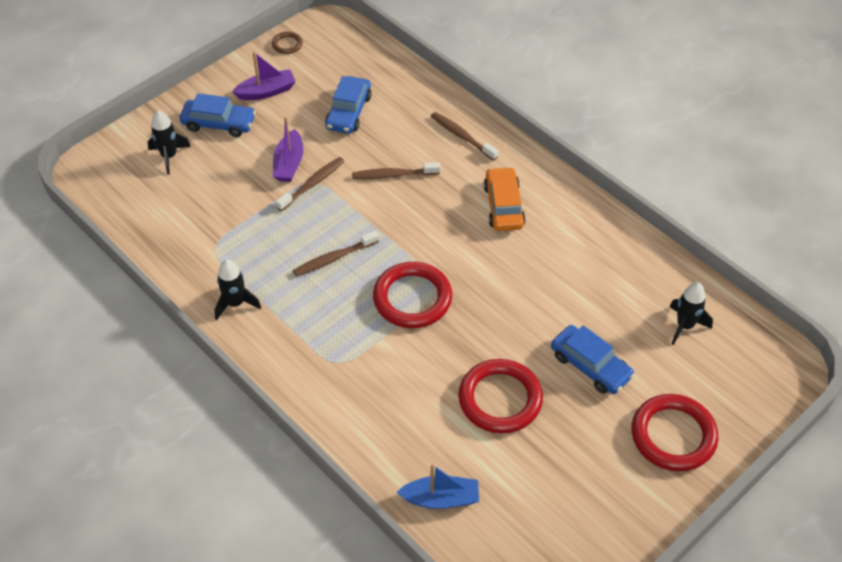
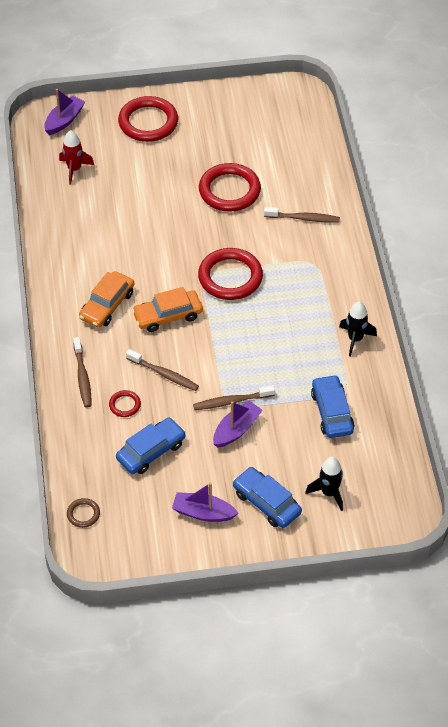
camera: 145 degrees left, 0 degrees up
(287, 44) = (146, 556): brown ring -> brown ring (83, 514)
(334, 258) = (261, 334): brown toothbrush -> brown toothbrush (303, 218)
(404, 134) = (125, 405): none -> red ring
(438, 227) = (167, 316): none -> orange car
(441, 498) = (311, 161): blue boat -> none
(590, 366) = (156, 179): blue car -> blue car (332, 412)
(684, 326) = (74, 169): black rocket -> red rocket
(762, 379) = (64, 120): none -> purple boat

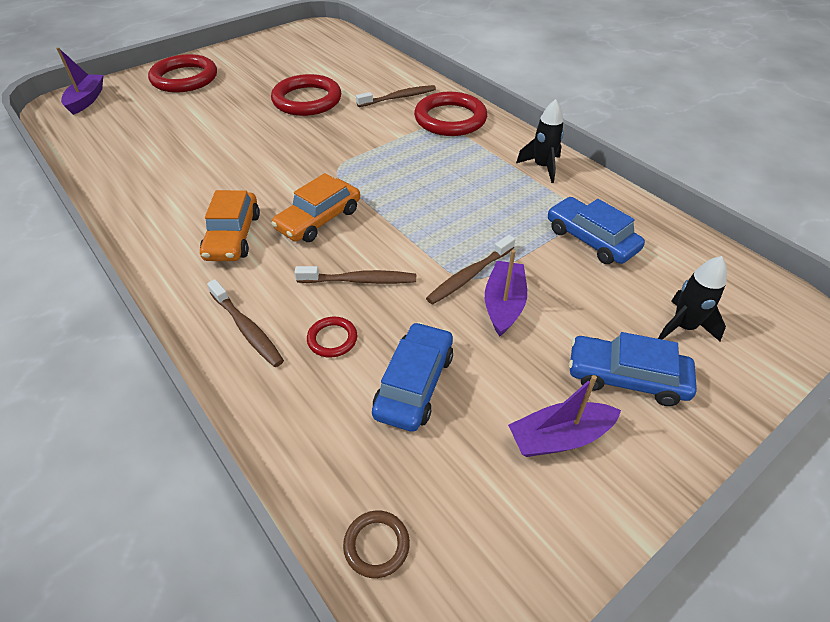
camera: 30 degrees left, 5 degrees down
(74, 169) = (118, 131): red rocket -> none
(230, 277) = (364, 162): red ring -> red ring (450, 119)

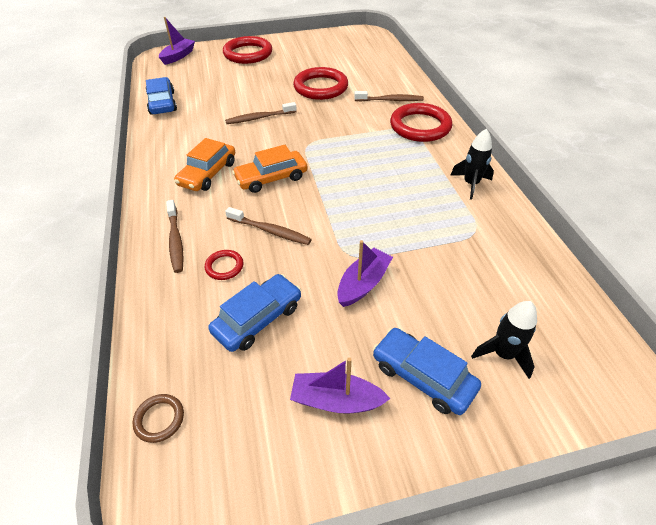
camera: 25 degrees right, 0 degrees up
(469, 275) = (352, 253): brown toothbrush -> brown toothbrush (260, 118)
(591, 239) = (471, 255): blue car -> blue car (162, 103)

